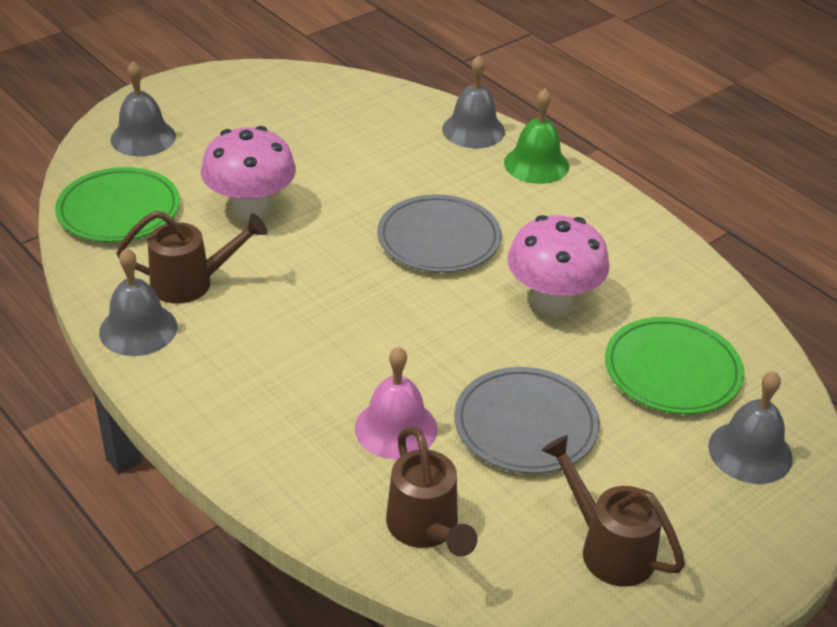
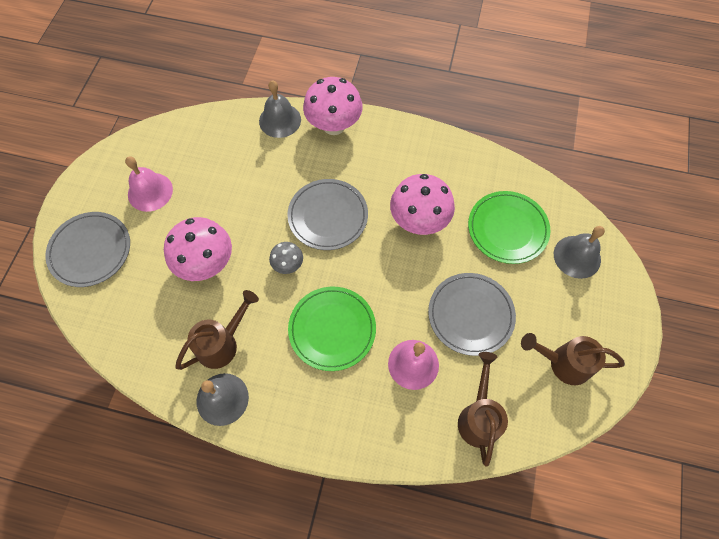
camera: 35 degrees left, 25 degrees up
(119, 210) = (129, 318): green plate -> green plate (332, 329)
(143, 137) = (90, 250): grey bell -> grey plate
(257, 121) = (150, 192): none -> pink bell
(342, 257) = (288, 265): none -> grey mushroom
(426, 529) = (479, 417): brown watering can -> brown watering can turned 120 degrees counterclockwise
(536, 164) = (334, 125): green bell -> pink mushroom

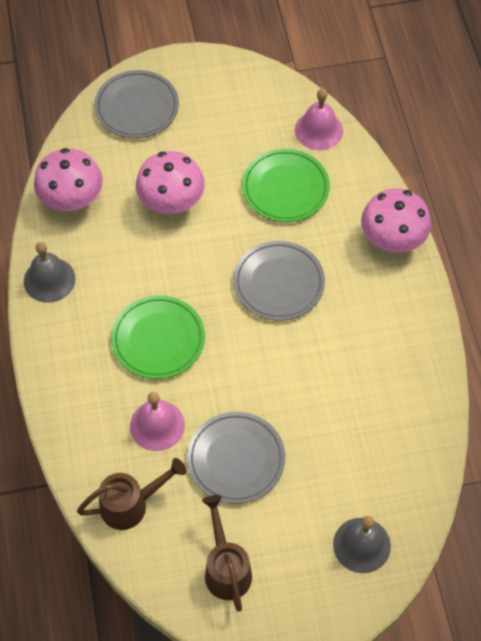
camera: 65 degrees right, 5 degrees down
(150, 192) = (221, 120): pink bell -> pink bell (318, 130)
(222, 343) = (100, 255): brown watering can -> none
(280, 120) = (369, 189): grey bell -> none
(288, 265) = (206, 272): grey mushroom -> none
(419, 221) = (319, 370): pink mushroom -> pink mushroom (72, 201)
(507, 229) = (358, 461): green plate -> green plate (285, 188)

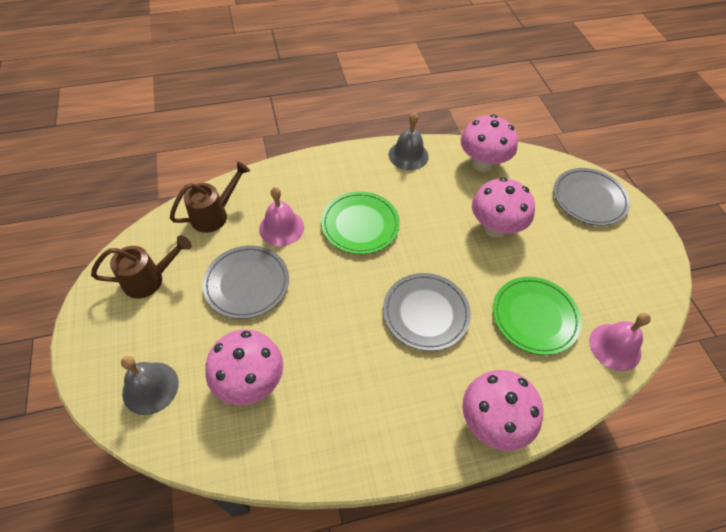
camera: 85 degrees right, 5 degrees down
(131, 505) = (214, 215): brown watering can -> brown watering can turned 105 degrees counterclockwise
(354, 448) = (250, 381): none -> pink mushroom

